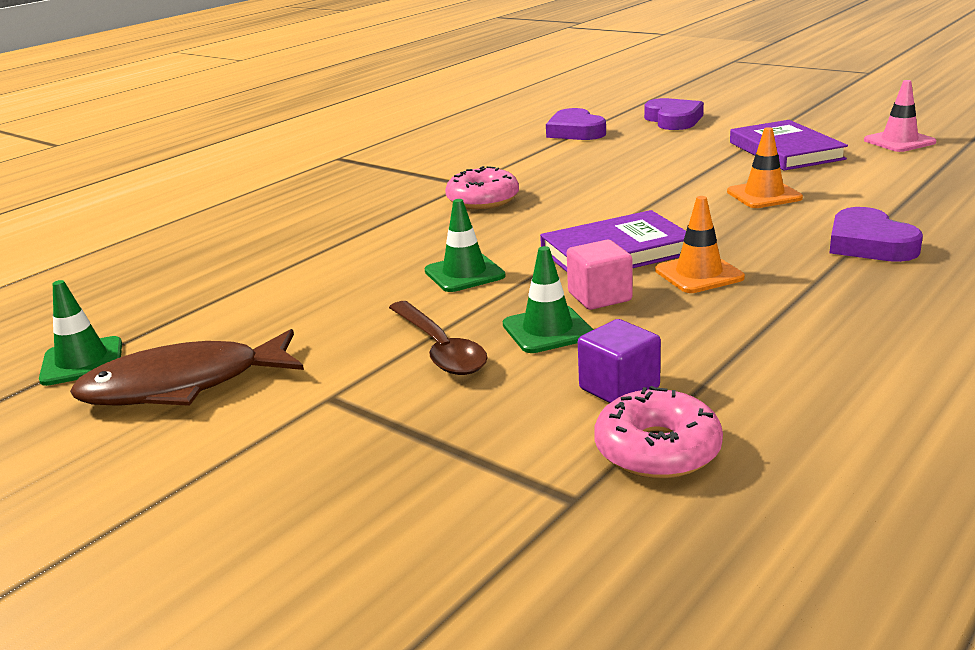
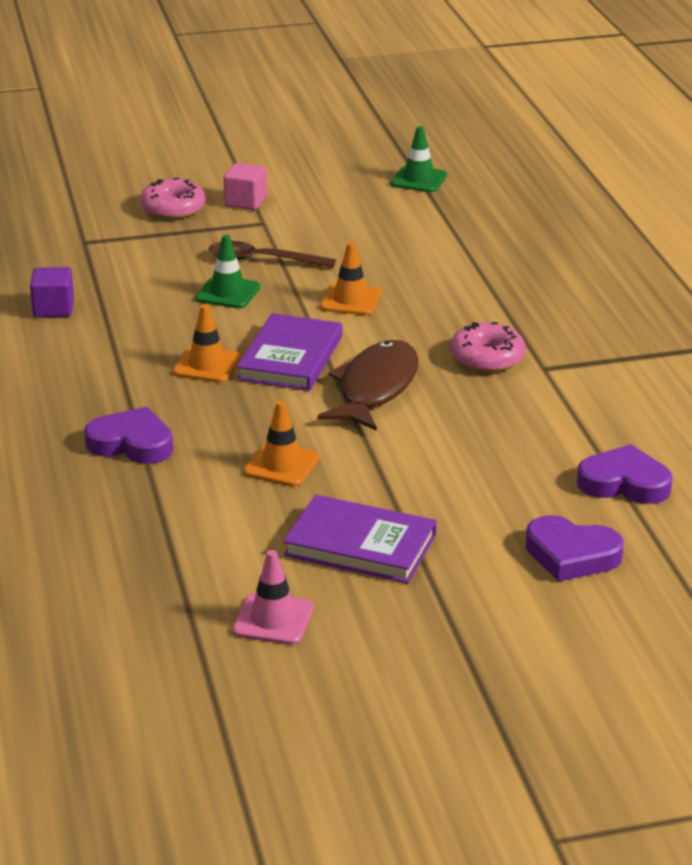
camera: 125 degrees right, 5 degrees up
(183, 385) = (341, 196): brown fish -> brown fish (375, 388)
(464, 273) = (350, 300): green traffic cone -> orange traffic cone
(599, 297) = (238, 323): pink cube -> pink cube (245, 202)
(619, 388) = (137, 284): purple cube -> purple cube (53, 309)
(657, 450) = (78, 270): pink donut -> pink donut (173, 209)

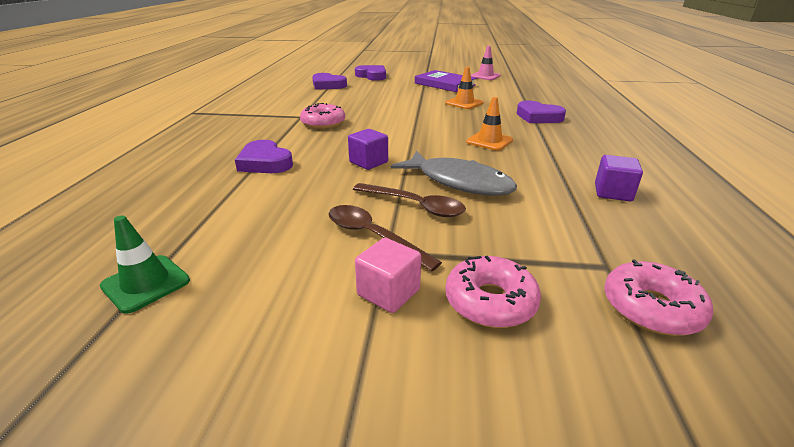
camera: 160 degrees left, 0 degrees up
(61, 223) = (651, 308): none -> pink donut
(228, 293) = (459, 182): green traffic cone -> grey fish
(282, 230) = (373, 236): none -> brown spoon
(290, 358) = (435, 138): purple book -> none
(350, 300) = (368, 162): orange traffic cone -> purple cube
(375, 388) = (397, 120): brown fish -> none
(474, 278) = (265, 163): none -> purple heart

